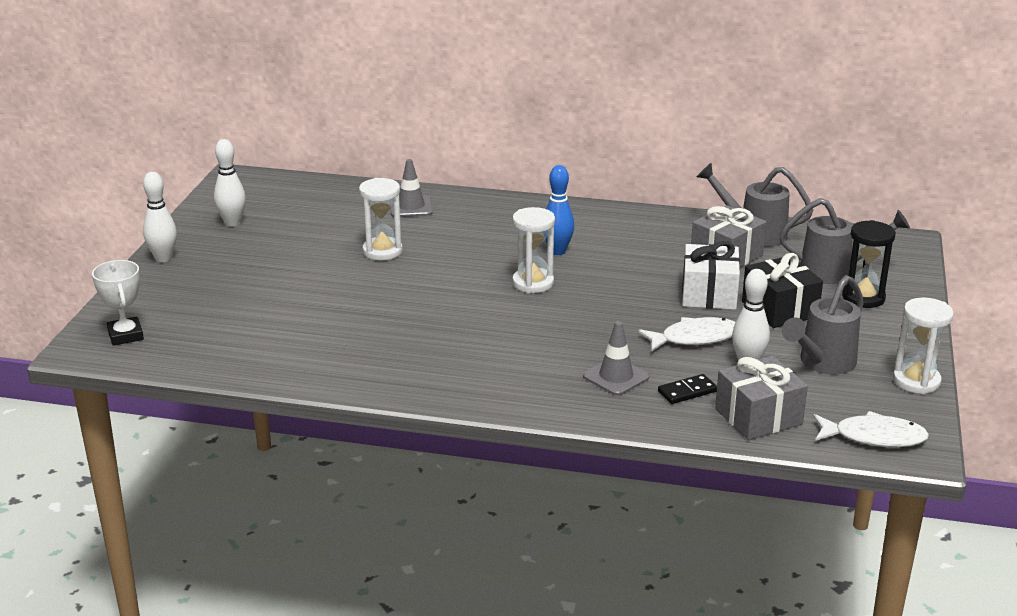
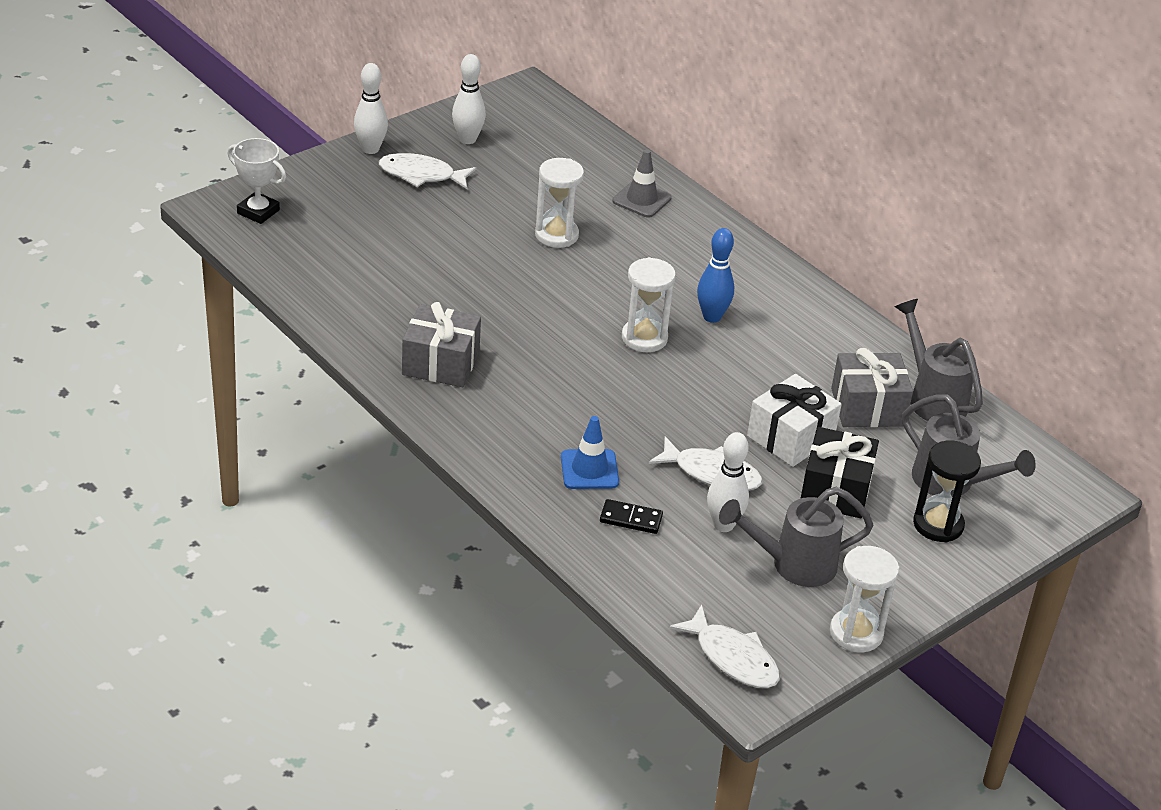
camera: 35 degrees right, 10 degrees up
(125, 335) = (258, 212): white trophy -> white trophy turned 75 degrees counterclockwise
(228, 258) = (421, 175): none -> white fish
(616, 377) = (589, 470): grey traffic cone -> blue traffic cone
(758, 416) = (658, 578): grey gift -> grey gift (440, 363)

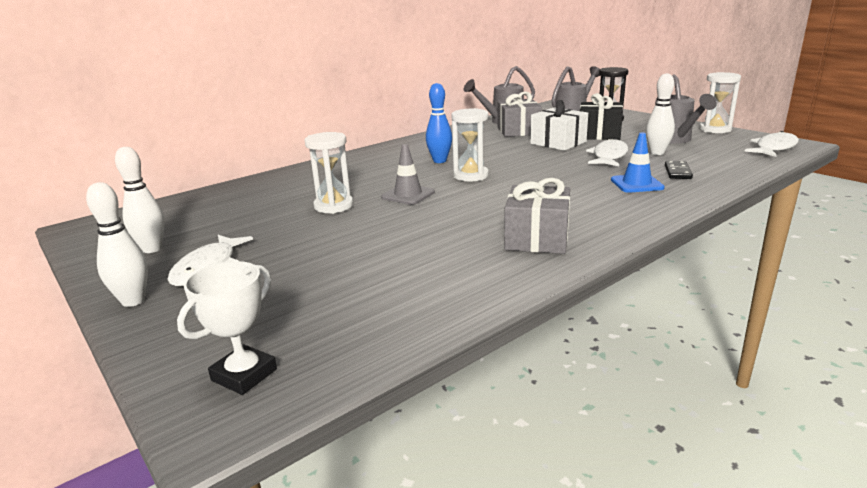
camera: 85 degrees left, 15 degrees down
(641, 199) = (289, 182): grey traffic cone -> grey traffic cone (408, 195)

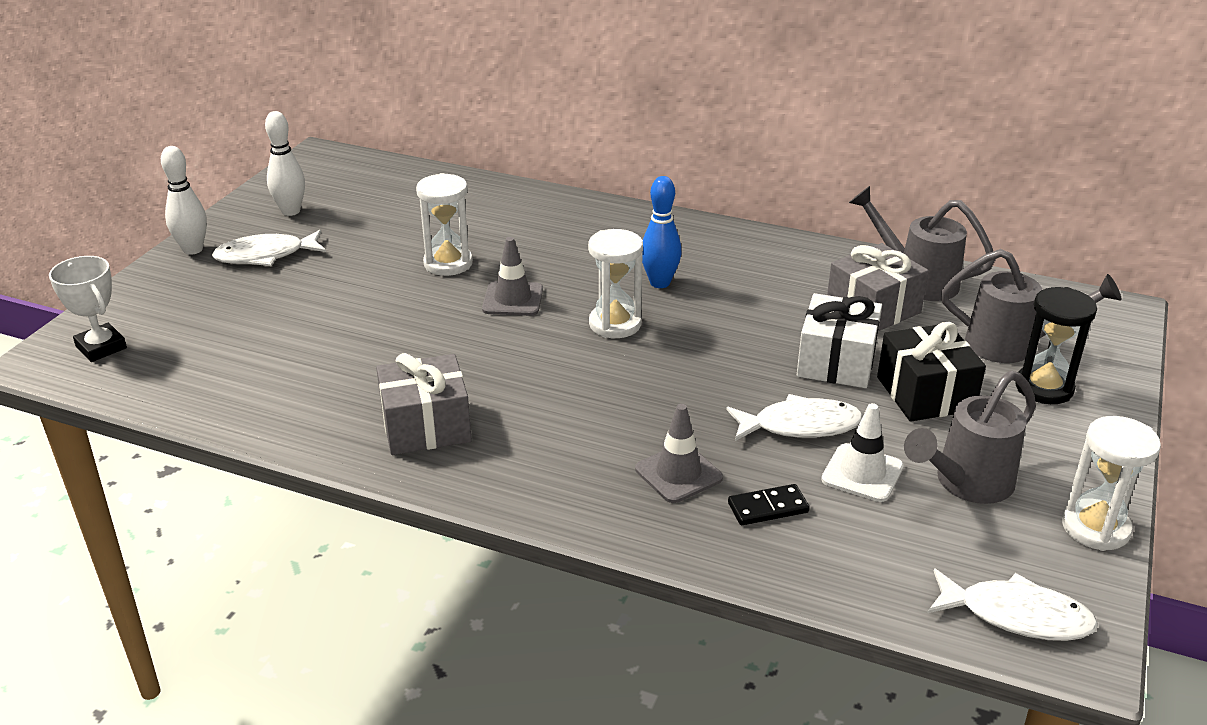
camera: 60 degrees right, 10 degrees up
(244, 375) = (101, 347): white trophy -> white trophy turned 45 degrees clockwise
(636, 184) = (678, 473): blue traffic cone -> grey traffic cone
(657, 153) = (862, 473): white bowling pin -> white traffic cone

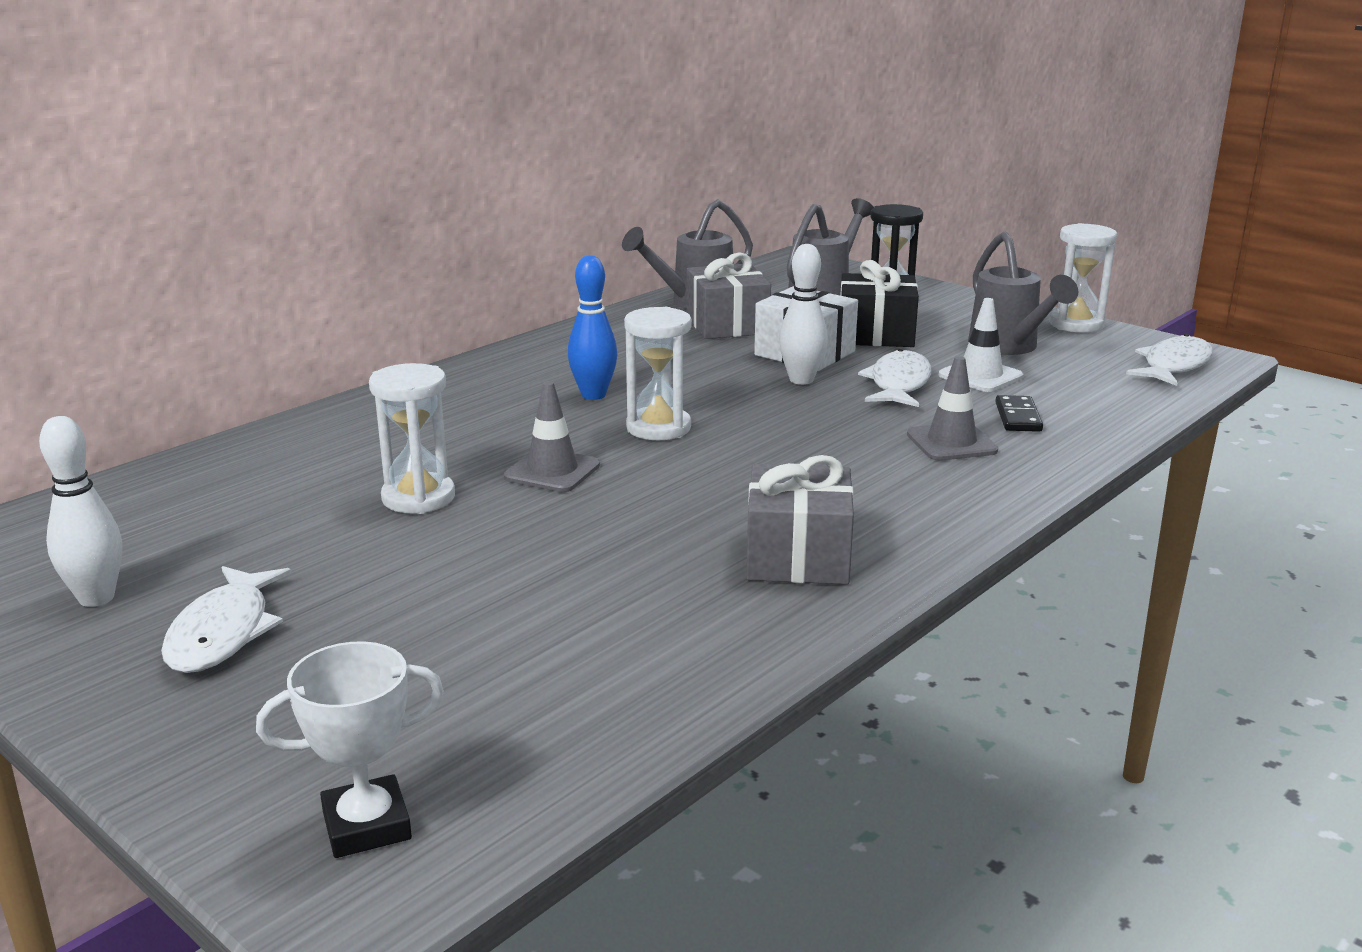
camera: 70 degrees left, 10 degrees down
(193, 249) = (108, 704): white bowling pin -> white bowling pin (801, 380)

